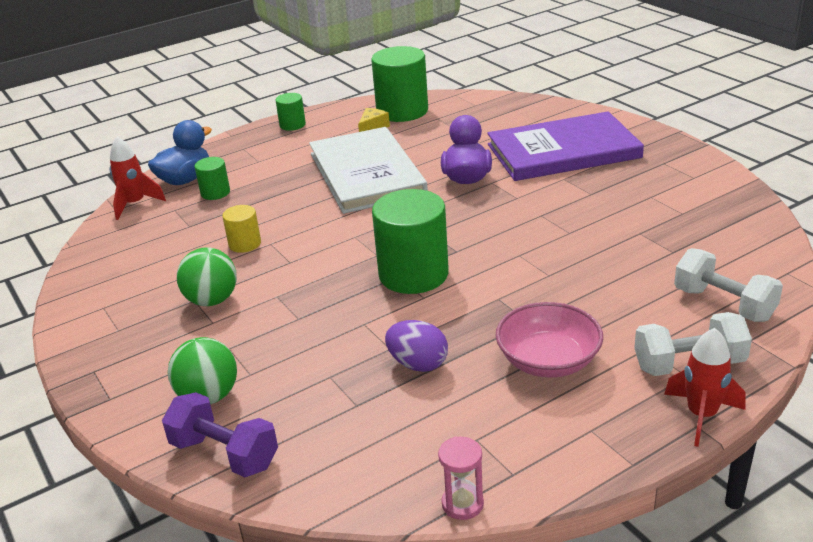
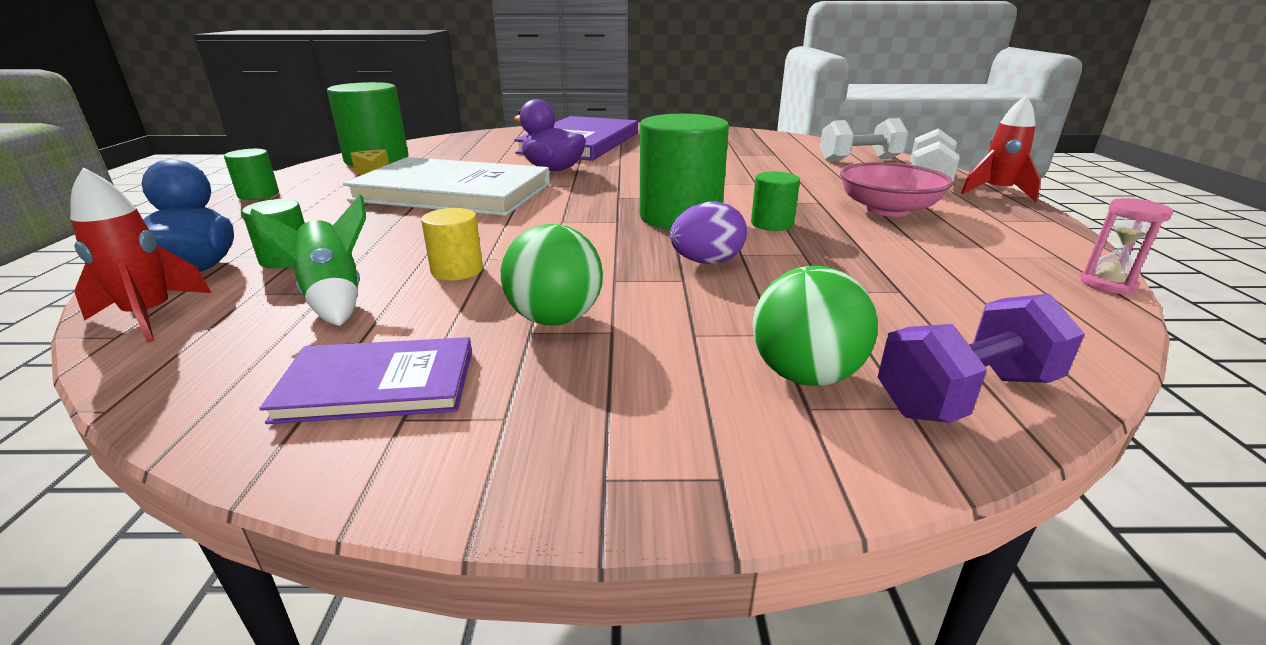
camera: 60 degrees left, 5 degrees down
(122, 288) = (378, 384): none -> purple book
(185, 232) = (333, 298): none -> green rocket
(418, 364) = (846, 249): purple egg -> purple egg (706, 262)
(441, 316) = (772, 224): none -> green cylinder

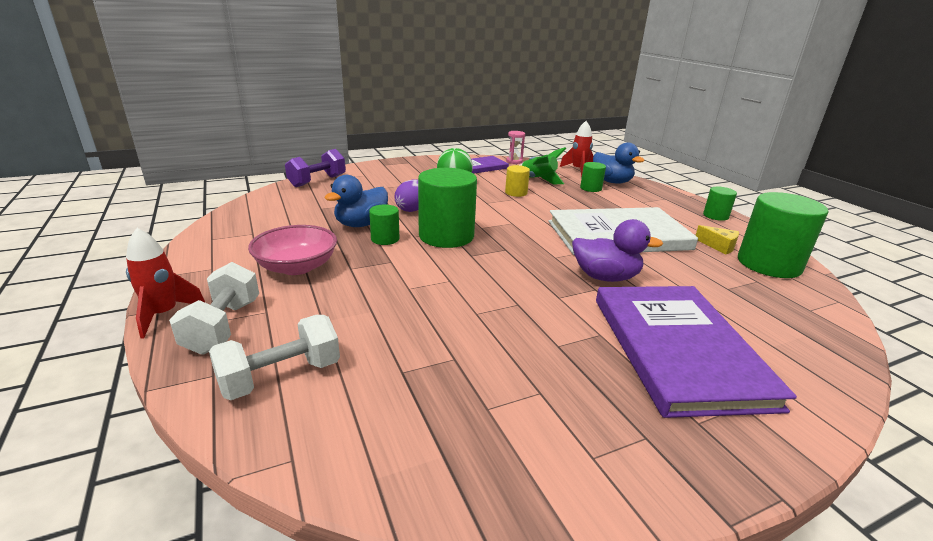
camera: 155 degrees right, 0 degrees up
(804, 375) = (365, 180): green ball -> none
(809, 248) = (361, 224): none -> blue duck
(1107, 284) = (210, 223): pink hourglass -> pink hourglass (514, 161)

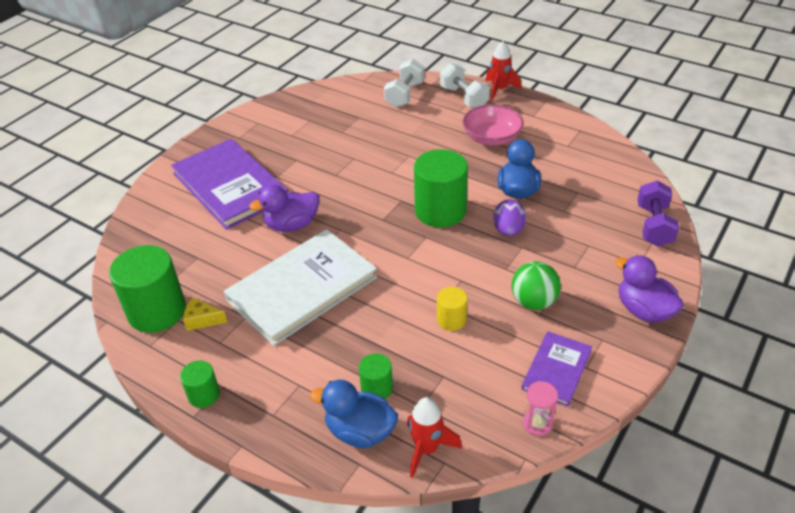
camera: 150 degrees right, 15 degrees up
(385, 239) = (478, 185): green cylinder -> none
(400, 165) = (644, 310): none -> purple duck
(538, 180) = (455, 373): green rocket -> none

